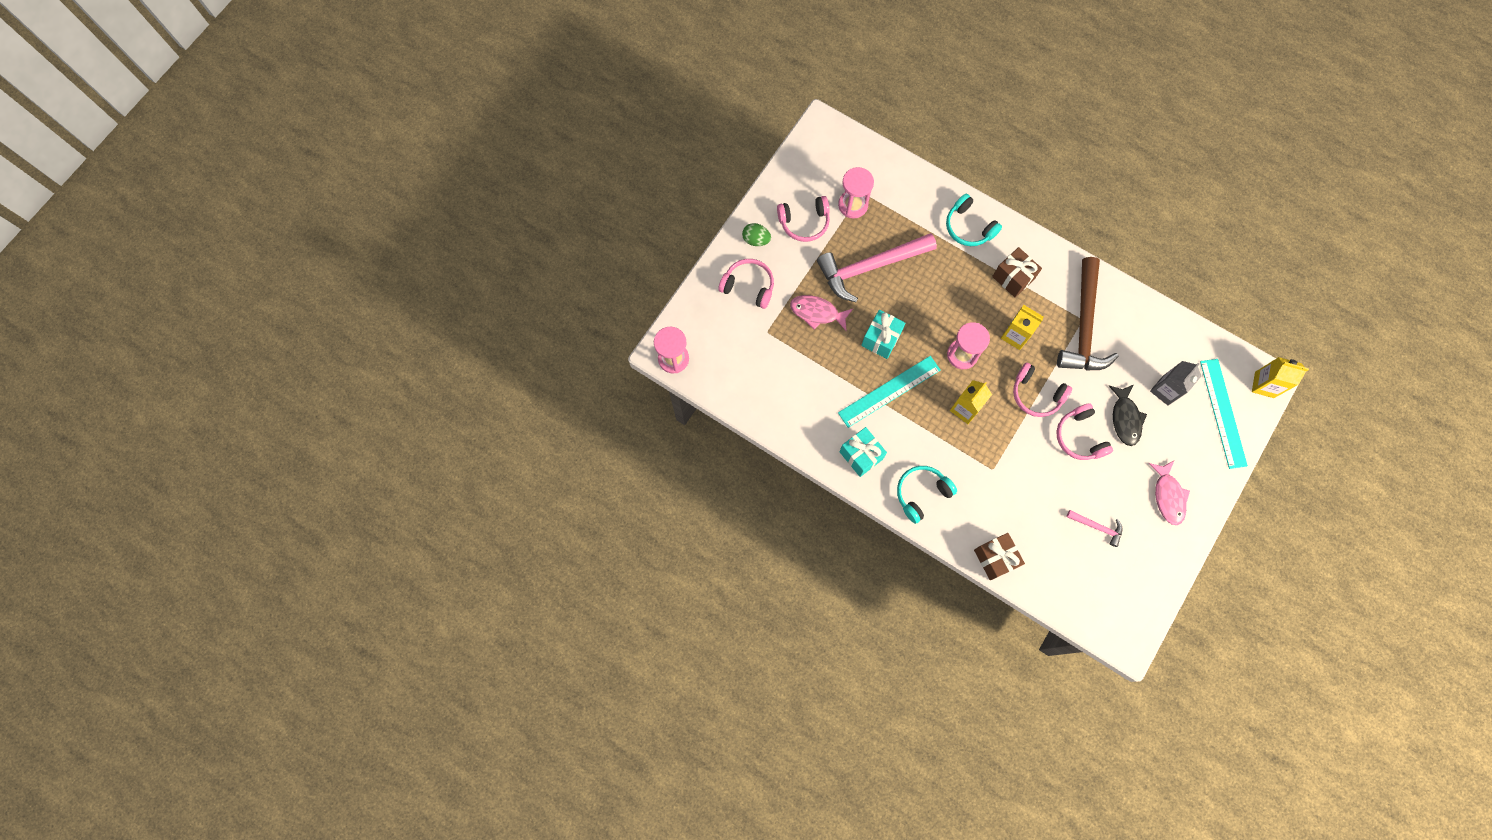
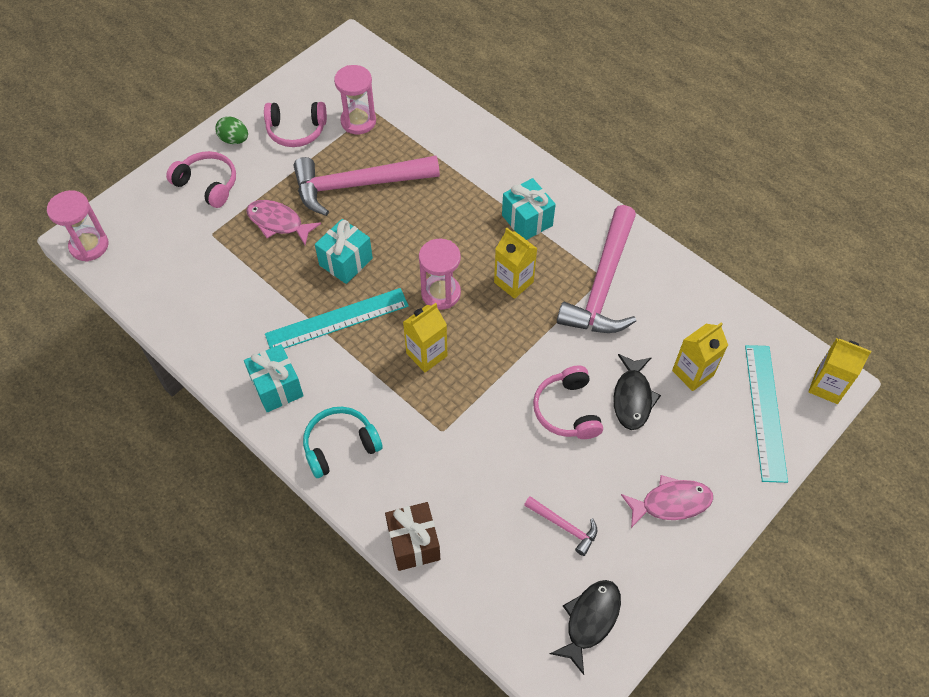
camera: 10 degrees right, 15 degrees down
(968, 227) = (488, 161): turquoise headphones -> none
(1013, 278) = (527, 220): brown gift -> turquoise gift
(1036, 394) = (522, 352): pink headphones -> none
(1084, 326) = (603, 284): brown hammer -> pink hammer
(1129, 591) = (590, 620): none -> black fish
(1165, 390) = (692, 373): grey carton -> yellow carton
(1168, 496) = (671, 503): pink fish -> pink fish turned 105 degrees counterclockwise

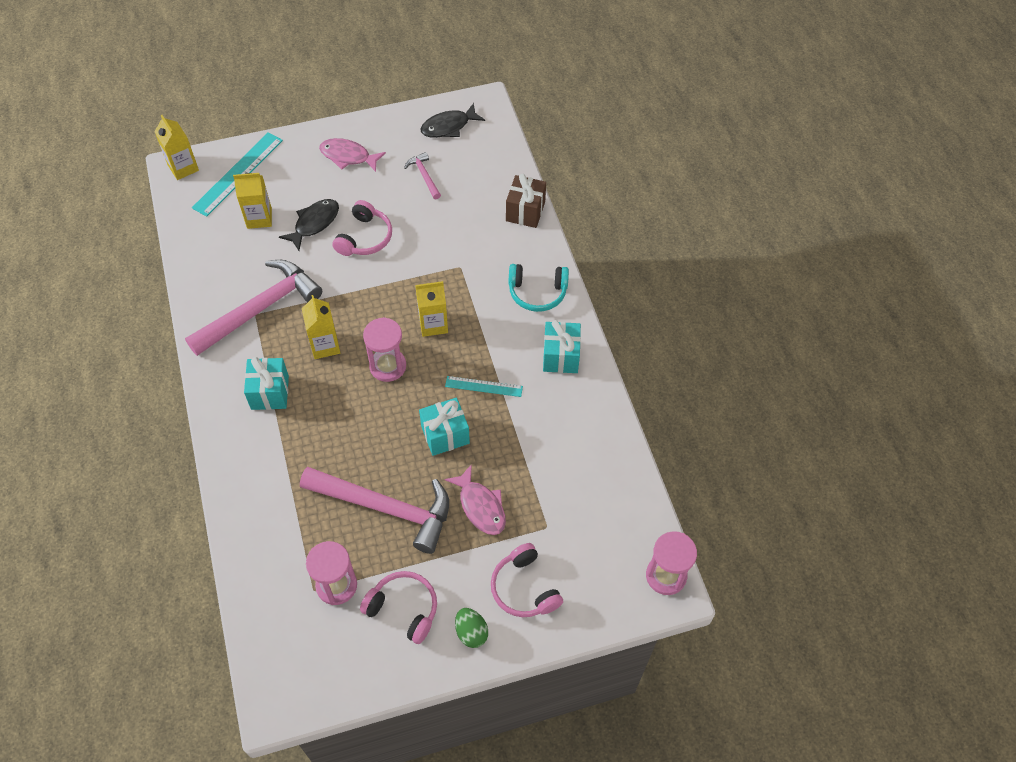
camera: 150 degrees left, 0 degrees up
(337, 320) = (484, 386): turquoise ruler -> turquoise ruler, size x0.58

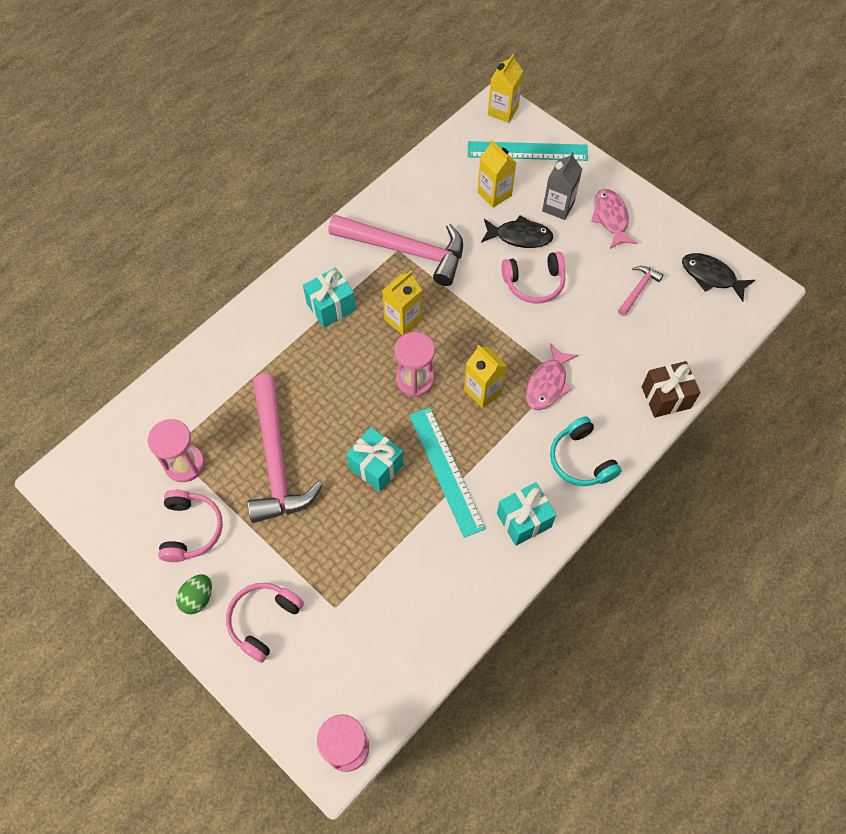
camera: 60 degrees right, 5 degrees up
(308, 183) = (558, 206): none -> grey carton
(480, 506) = (323, 537): pink fish -> pink fish (547, 384)
(484, 386) = (446, 470): turquoise ruler -> turquoise ruler, size x1.73

